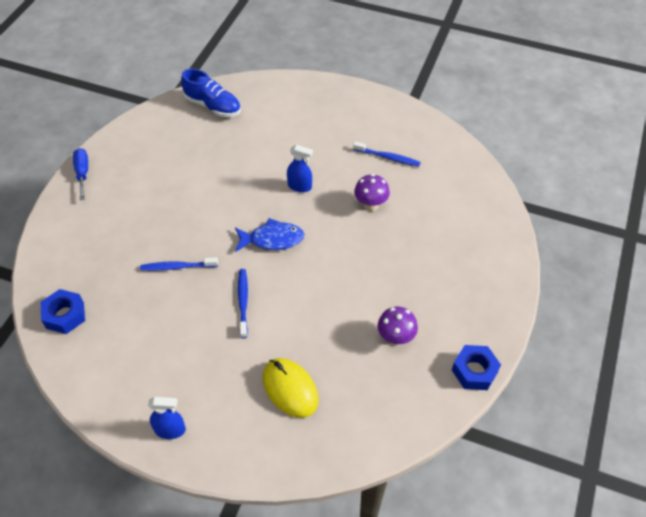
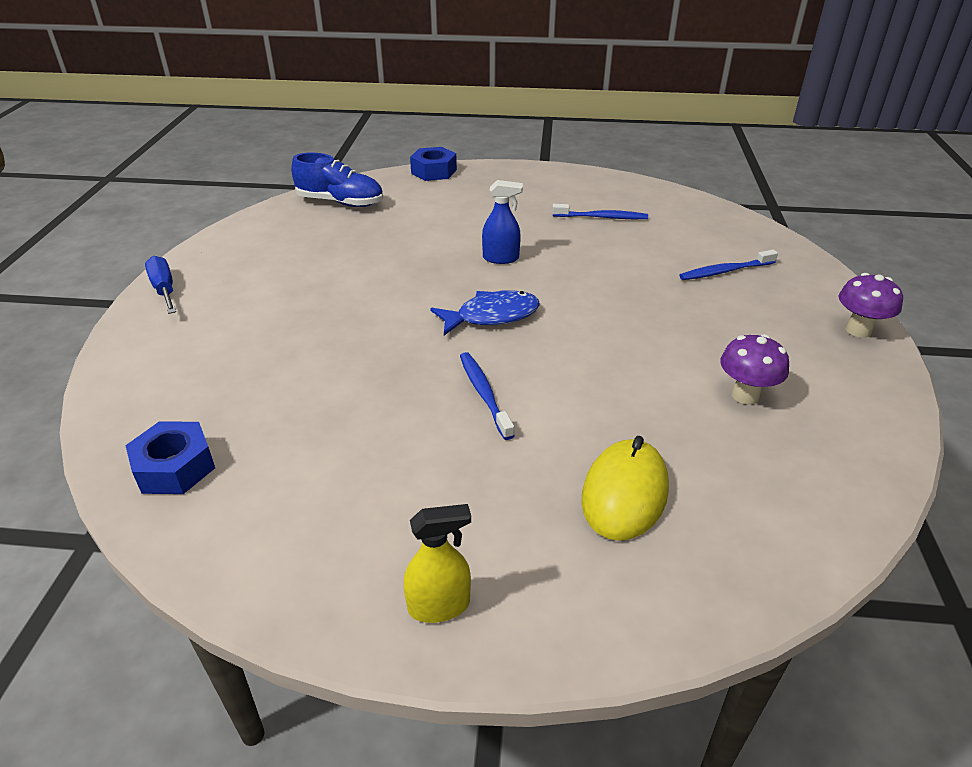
camera: 15 degrees left, 15 degrees down
(170, 430) = (439, 606): blue spray bottle -> yellow spray bottle
(177, 267) = (357, 370): blue toothbrush -> blue toothbrush (725, 271)
(290, 389) = (624, 493): yellow mouse -> yellow mouse turned 75 degrees clockwise
(370, 205) = (609, 262): purple mushroom -> purple mushroom (858, 330)
(474, 371) = (888, 412): blue nut -> blue nut (434, 171)

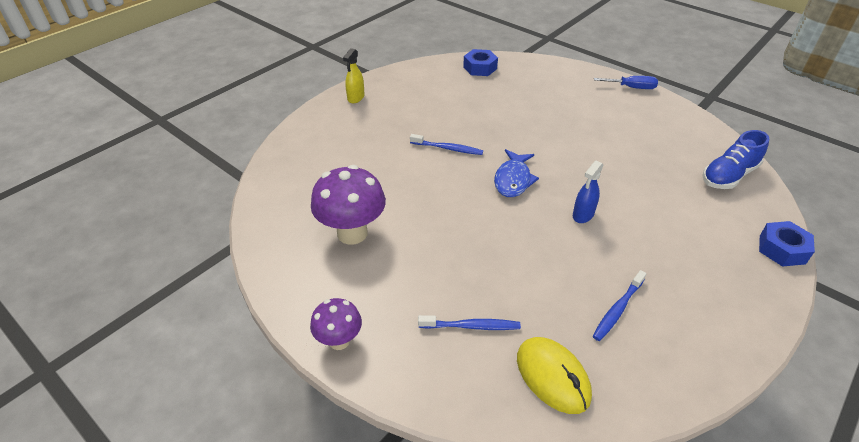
camera: 125 degrees right, 5 degrees up
(624, 493) = (347, 156): yellow mouse -> yellow mouse (552, 377)
(725, 271) = (471, 326): blue toothbrush -> blue toothbrush turned 75 degrees clockwise
(745, 395) = (352, 233): purple mushroom -> purple mushroom, size x1.70

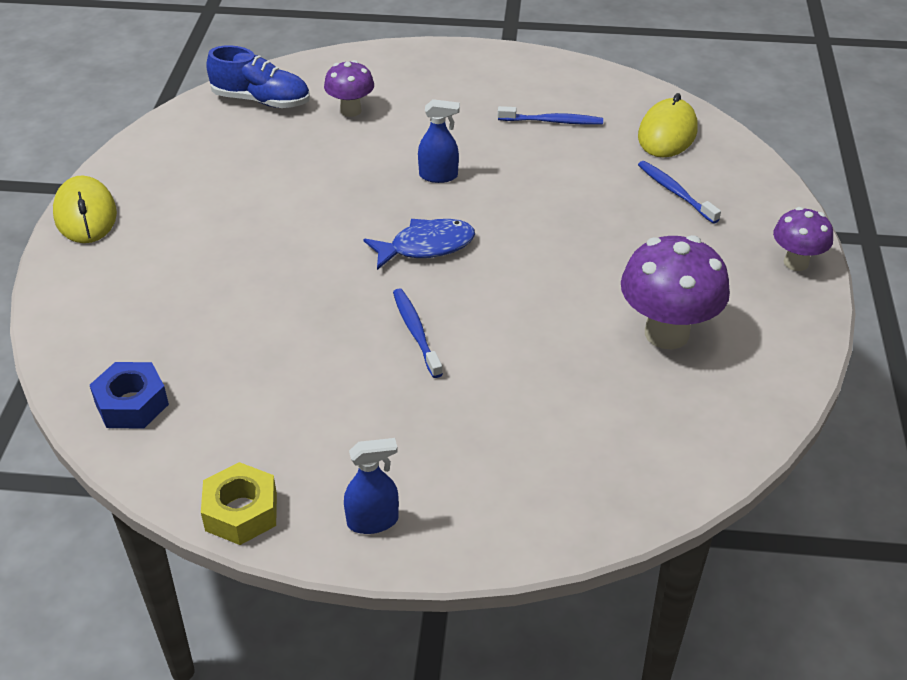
camera: 125 degrees left, 0 degrees up
(356, 98) = (373, 521): yellow spray bottle -> blue spray bottle
(396, 74) = (241, 512): none -> yellow nut
(632, 88) = (86, 215): blue screwdriver -> yellow mouse
(694, 209) = (351, 110): none -> purple mushroom
(782, 249) = (366, 55): blue nut -> none

